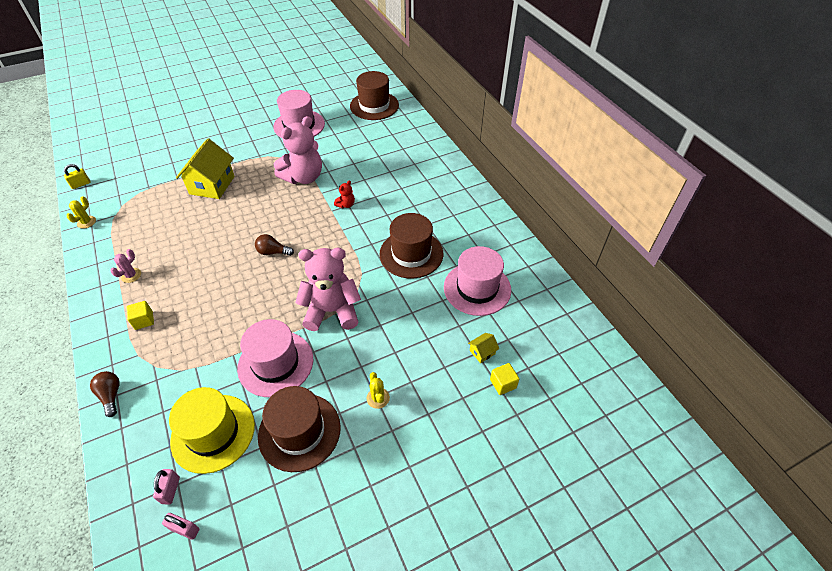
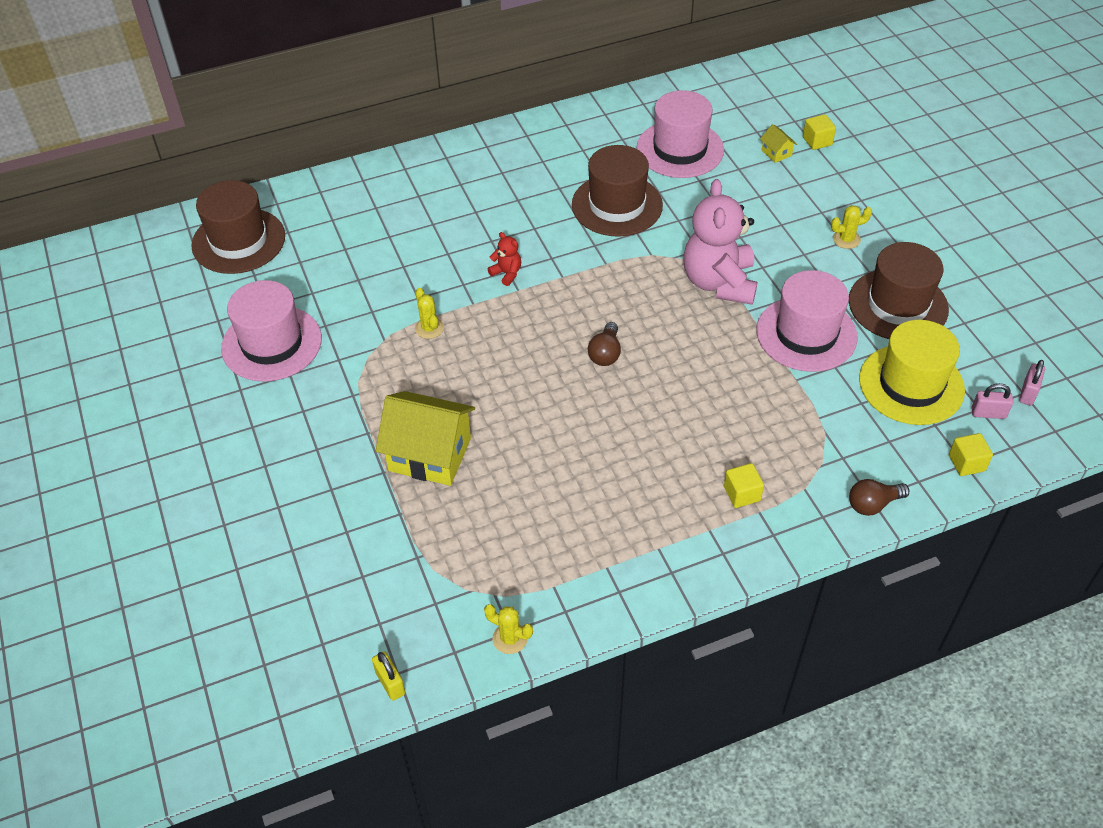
camera: 85 degrees left, 0 degrees up
(127, 465) = (966, 463): none -> yellow cube
(131, 275) = (649, 532): pink cactus -> none
(303, 177) = (429, 328): pink teddy bear -> yellow cactus

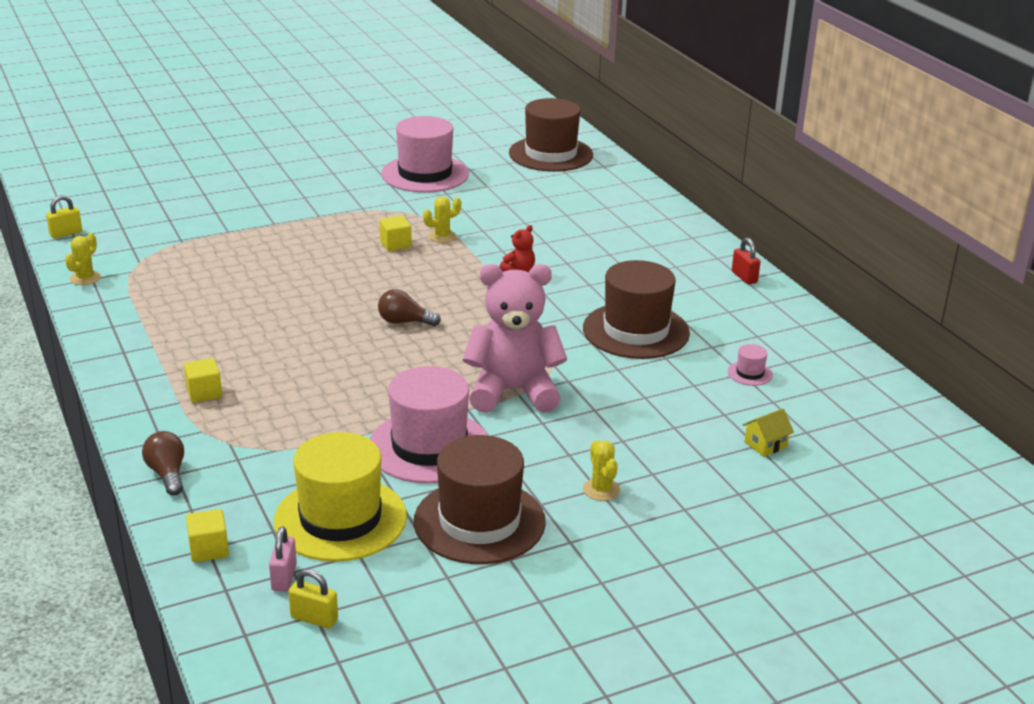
camera: 85 degrees right, 20 degrees down
(430, 454) = (288, 241): yellow house -> none
(524, 134) = (744, 277): none -> red padlock
(680, 149) = (750, 373): pink hat -> pink hat, size x0.40
(817, 141) = (802, 480): yellow cube -> yellow cube (395, 244)
(1028, 393) = (314, 618): pink padlock -> yellow padlock

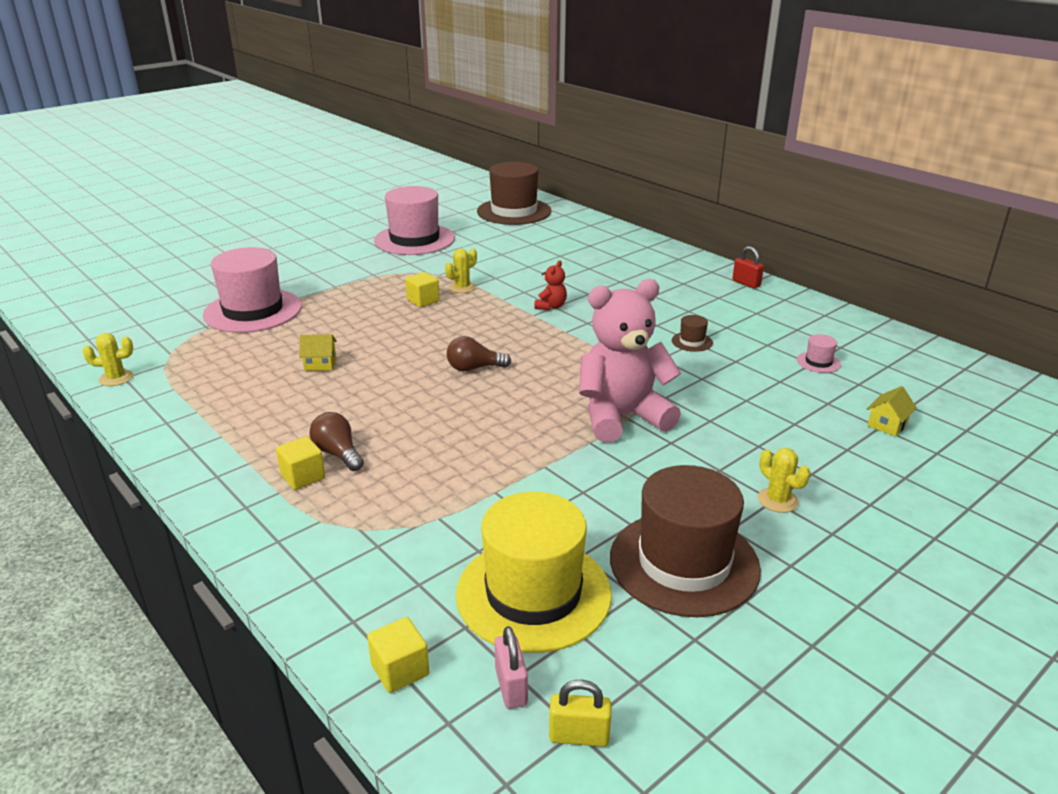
camera: 15 degrees left, 0 degrees up
(66, 233) = (78, 338): yellow padlock -> none
(85, 278) = (116, 378): yellow cactus -> yellow cactus turned 75 degrees clockwise
(167, 474) = (303, 581): brown light bulb -> brown light bulb (338, 453)
(266, 294) = (320, 364): none -> yellow house
(429, 447) = (577, 489): pink hat -> pink hat (253, 311)
(636, 331) = (692, 342): brown hat -> brown hat, size x0.40

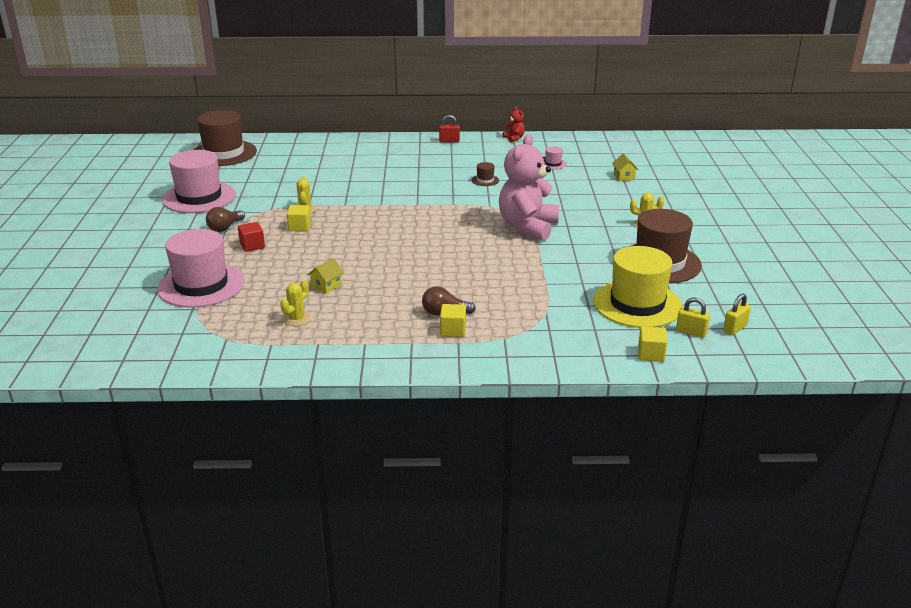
camera: 50 degrees left, 0 degrees up
(116, 378) = (215, 362): yellow cactus -> yellow cactus (297, 319)
(355, 298) = (252, 246): none -> red cube
(474, 368) = (414, 243): brown light bulb -> brown light bulb (225, 228)
(511, 687) = (691, 332): pink padlock -> yellow padlock
(551, 306) = (380, 196): red teddy bear -> red teddy bear (514, 138)

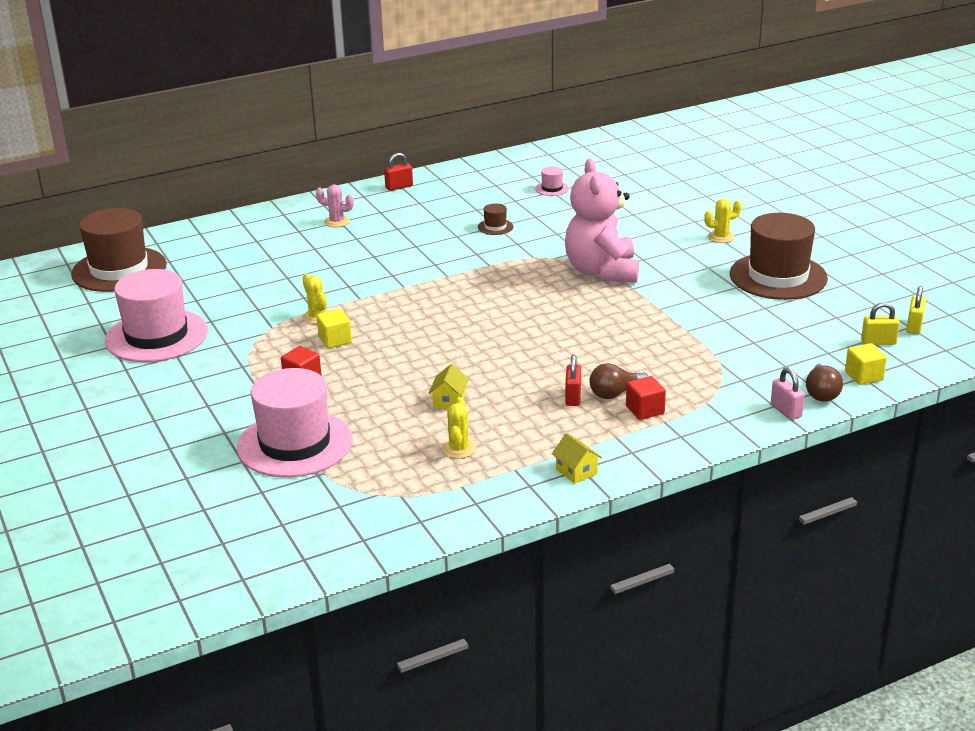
camera: 25 degrees left, 0 degrees up
(225, 228) = (239, 366): brown light bulb -> brown light bulb (822, 393)
(384, 154) = (336, 222): none -> pink cactus
(412, 307) = (573, 397): none -> red padlock
(453, 330) = (645, 410): yellow cube -> red cube
(514, 138) = (474, 166): red teddy bear -> none
(559, 362) = (786, 410): none -> pink padlock
(624, 177) = (645, 186): yellow house -> yellow house (576, 471)
(637, 304) = (800, 327): yellow hat -> none

